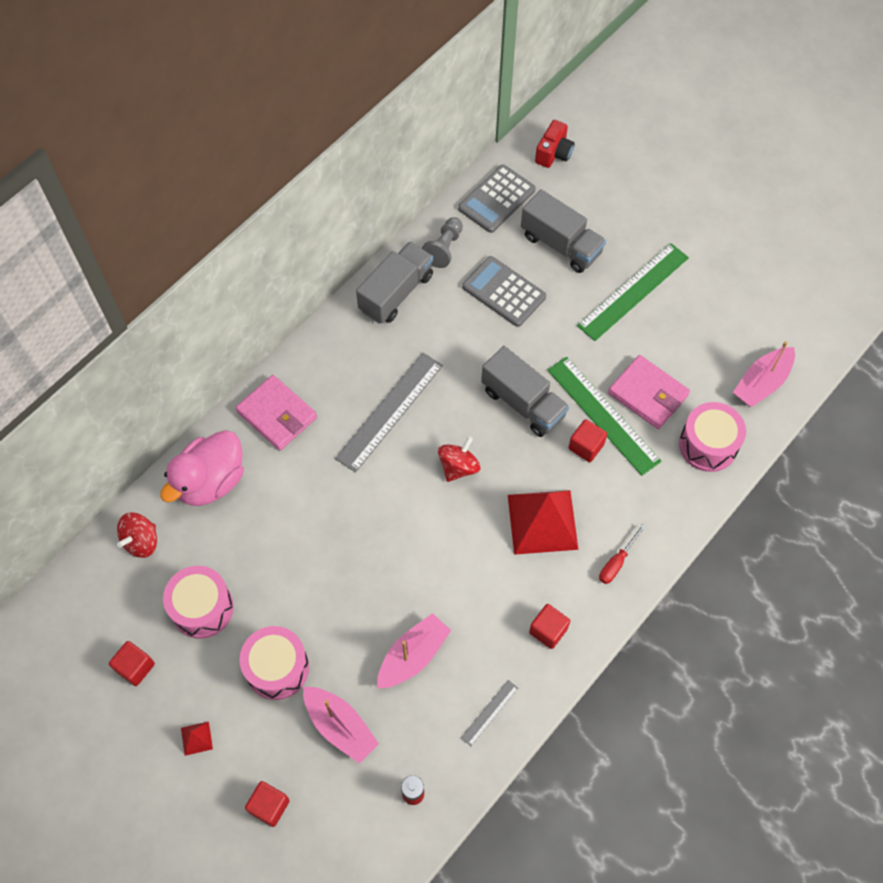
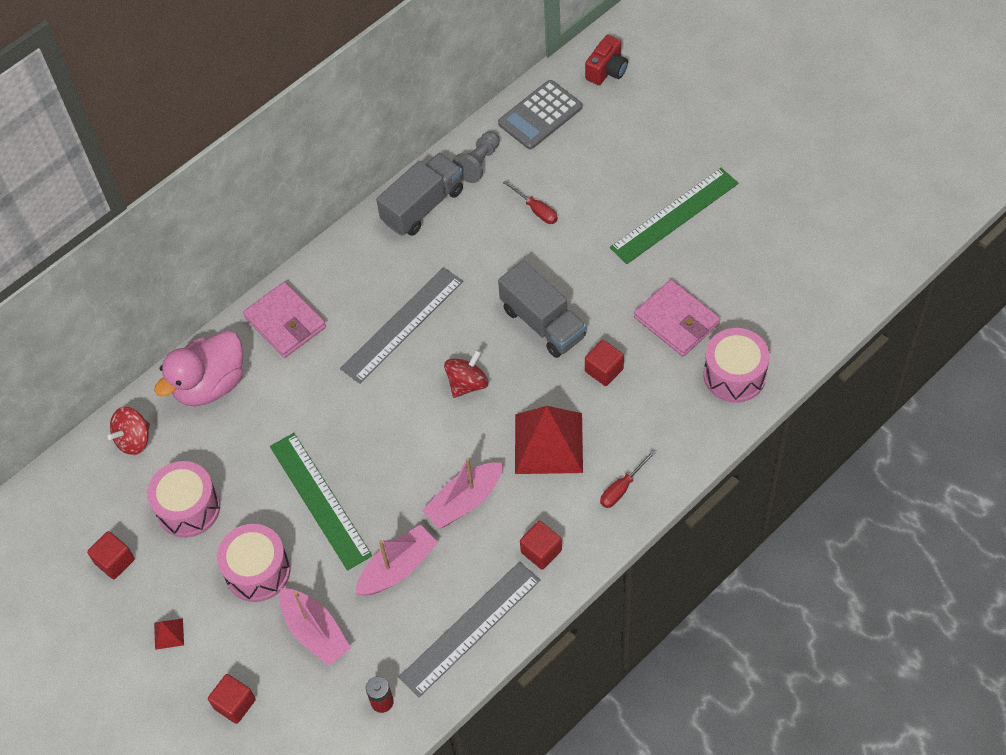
camera: 10 degrees right, 5 degrees down
(489, 713) = (470, 628): grey ruler -> grey ruler, size x2.16
(504, 292) = (536, 210): grey calculator -> red screwdriver
(561, 244) = (603, 164): grey truck -> none
(603, 415) = (626, 339): green ruler -> green ruler (320, 500)
(762, 383) = (801, 315): pink boat -> pink boat (464, 501)

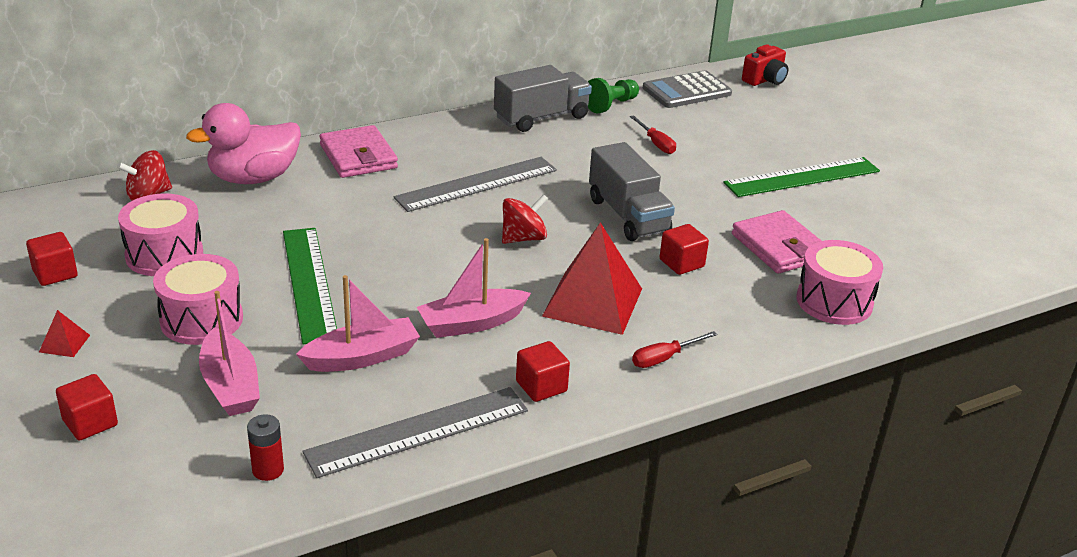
camera: 10 degrees right, 25 degrees down
(478, 163) = (611, 105): grey pawn -> green pawn

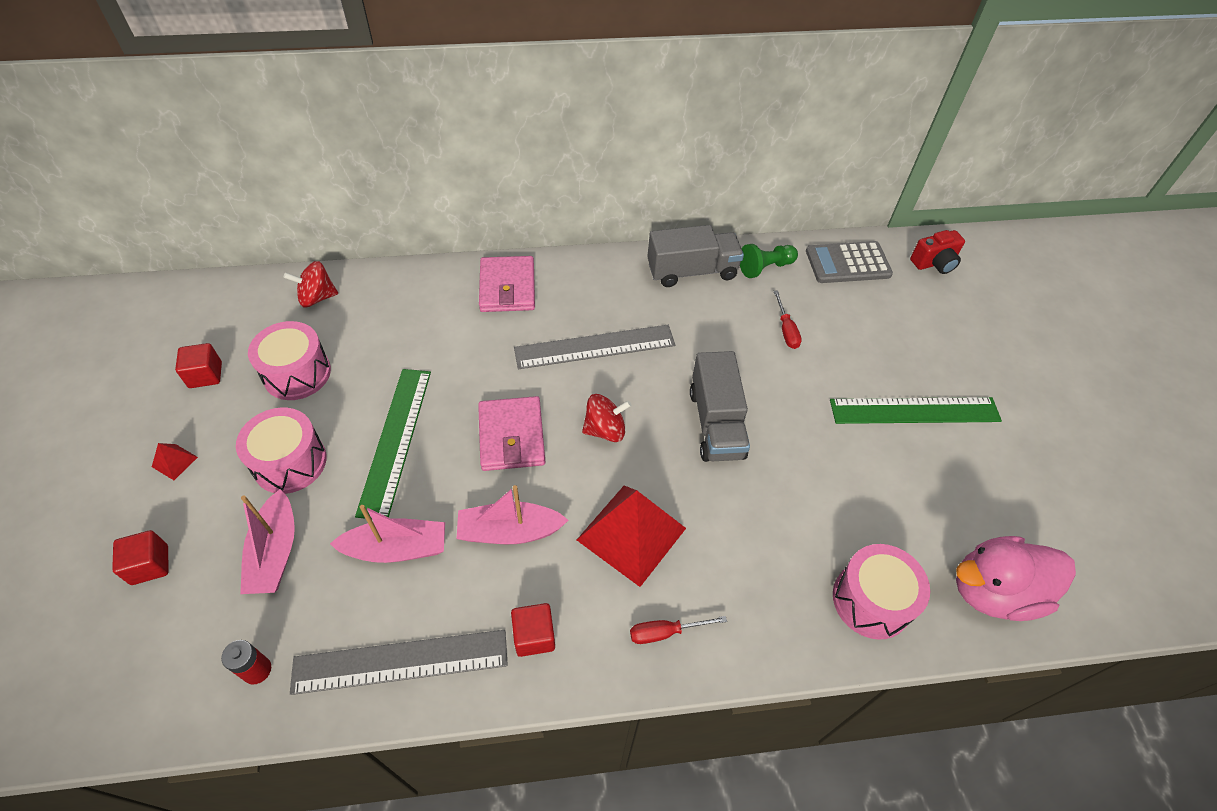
camera: 20 degrees right, 20 degrees up
(253, 178) = (409, 295): pink duck -> pink duck (993, 591)
(681, 263) = (739, 503): red cube -> none
(779, 247) = (847, 505): pink wallet -> pink wallet (511, 436)

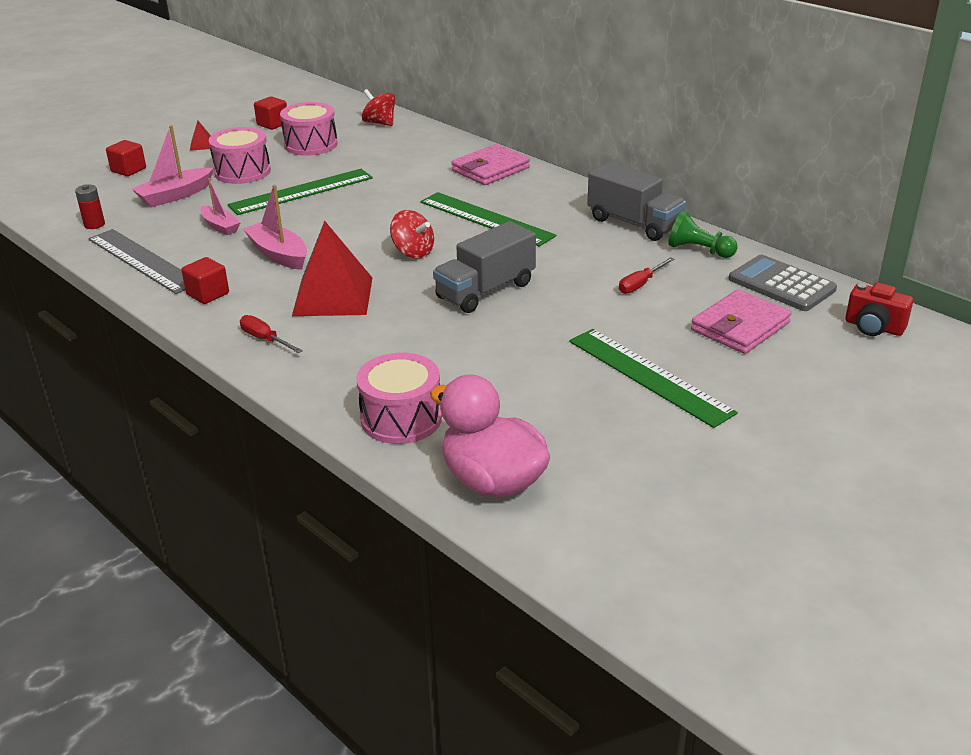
camera: 55 degrees right, 20 degrees down
(397, 549) = (220, 226): pink boat -> pink boat, size x0.67
(511, 436) = (358, 224): pink wallet -> pink wallet (740, 327)
(595, 347) = (486, 219): grey ruler -> green ruler

